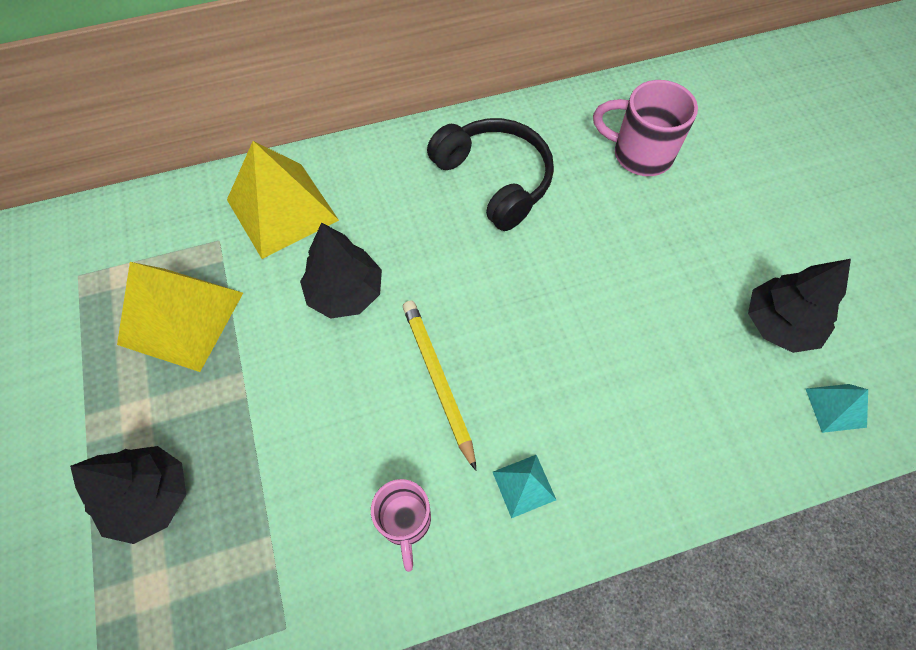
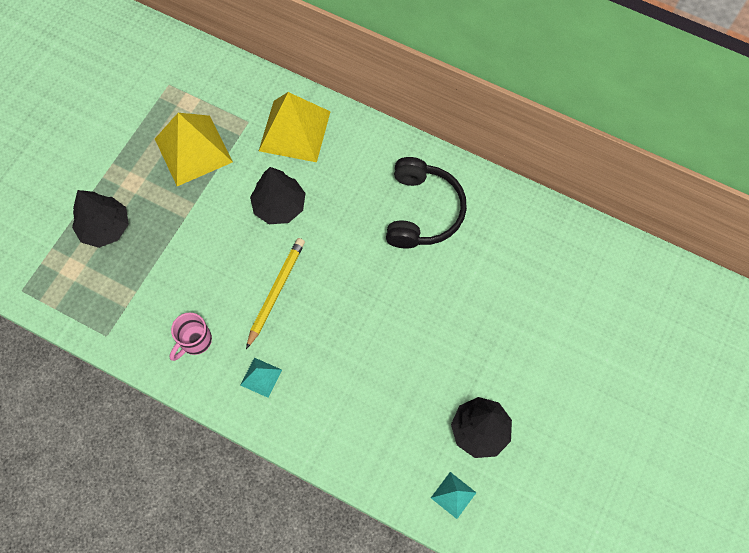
camera: 45 degrees right, 5 degrees up
(640, 154) = (524, 269): pink mug -> none

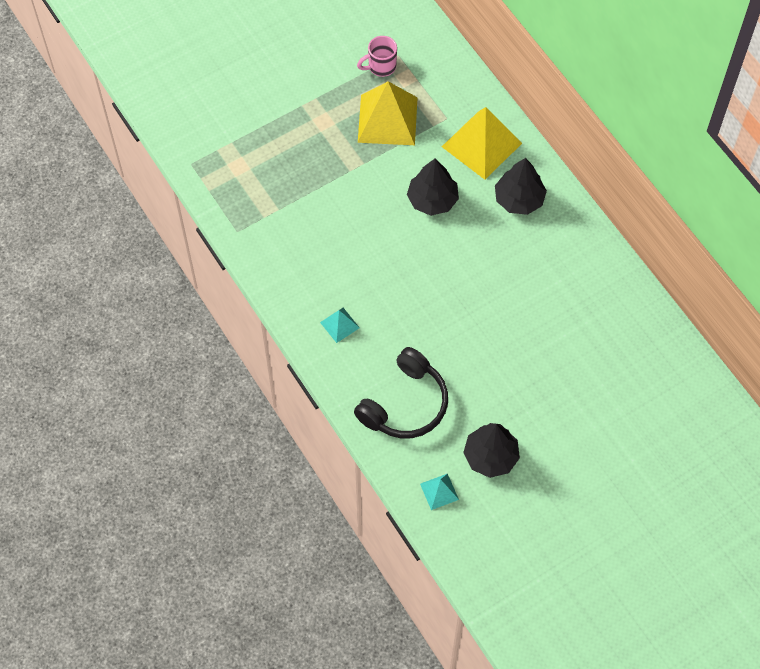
camera: 30 degrees right, 5 degrees down
(105, 227) = (282, 147): black tree -> black tree (519, 199)
(194, 341) = (303, 270): pink mug -> pink mug (381, 66)
(276, 291) = (390, 266): yellow pencil -> none
(422, 211) = (550, 264): black headphones -> black headphones (405, 404)

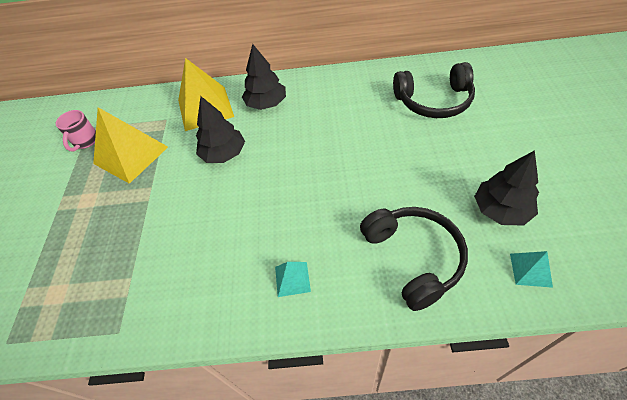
camera: 55 degrees left, 10 degrees down
(609, 358) = (434, 101): none -> black headphones

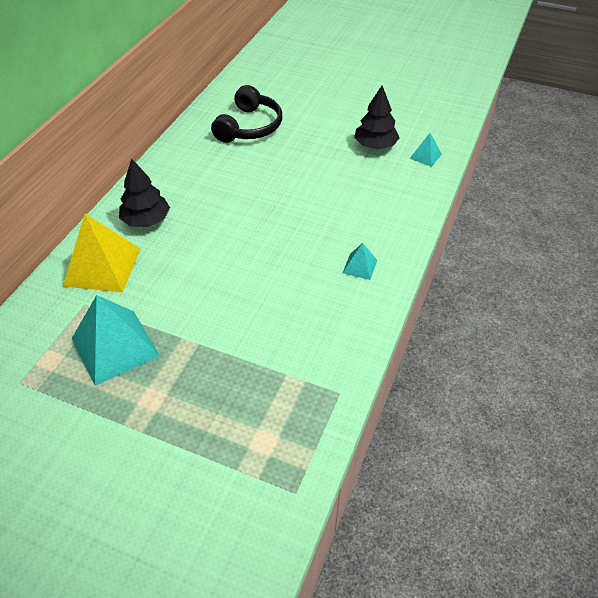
camera: 70 degrees left, 5 degrees down
(86, 141) = (45, 389): pink mug -> none
(131, 155) = (115, 346): yellow pyramid -> turquoise pyramid
(224, 154) = (187, 270): black tree -> none
(413, 258) = (384, 199): black headphones -> none

